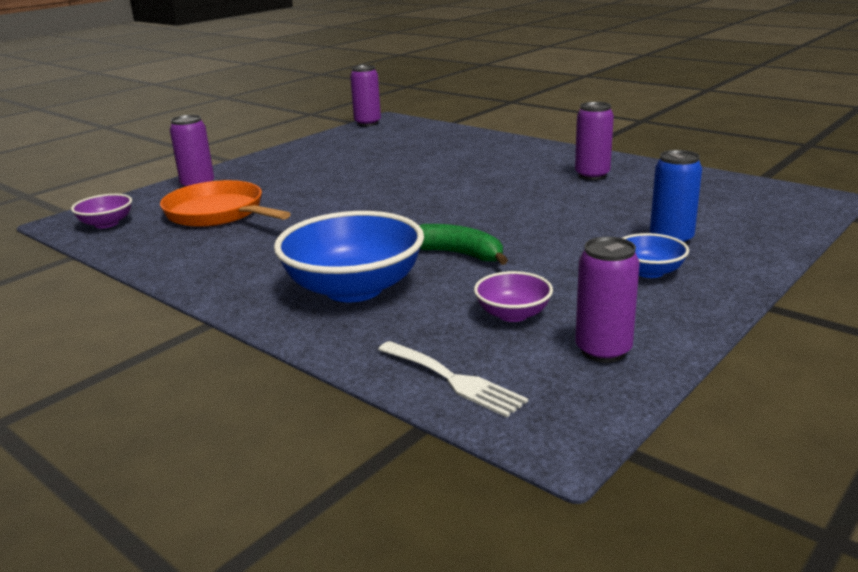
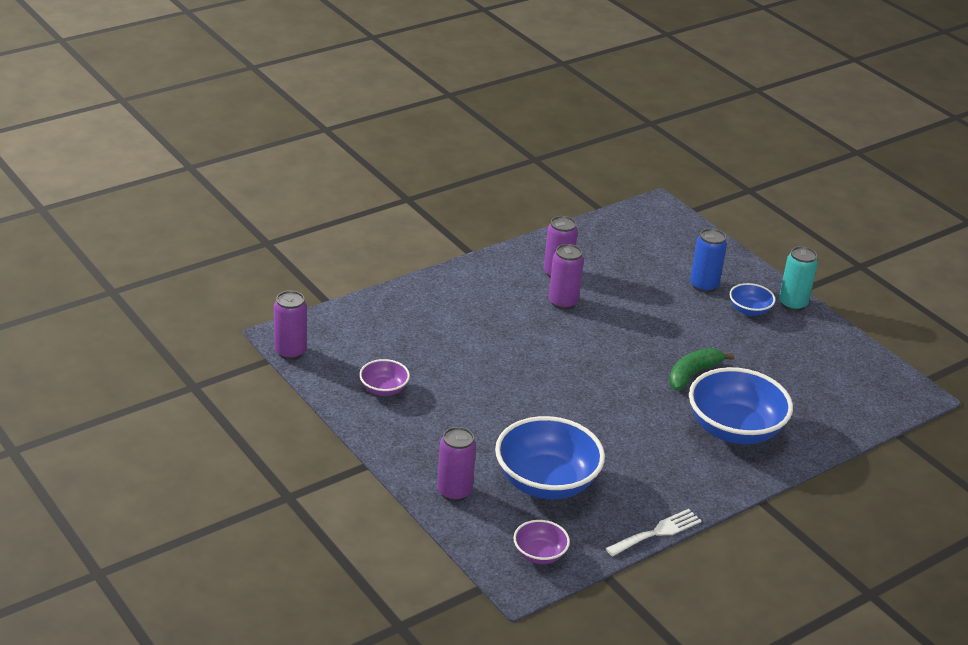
camera: 80 degrees left, 10 degrees up
(219, 213) = (546, 482): orange pan -> blue bowl
(454, 380) = (861, 413): white fork -> white fork (657, 532)
(513, 314) = (791, 375): purple bowl -> purple bowl (384, 389)
(603, 351) = (842, 357): purple can -> purple can (563, 302)
(709, 299) = (792, 304): none -> turquoise can

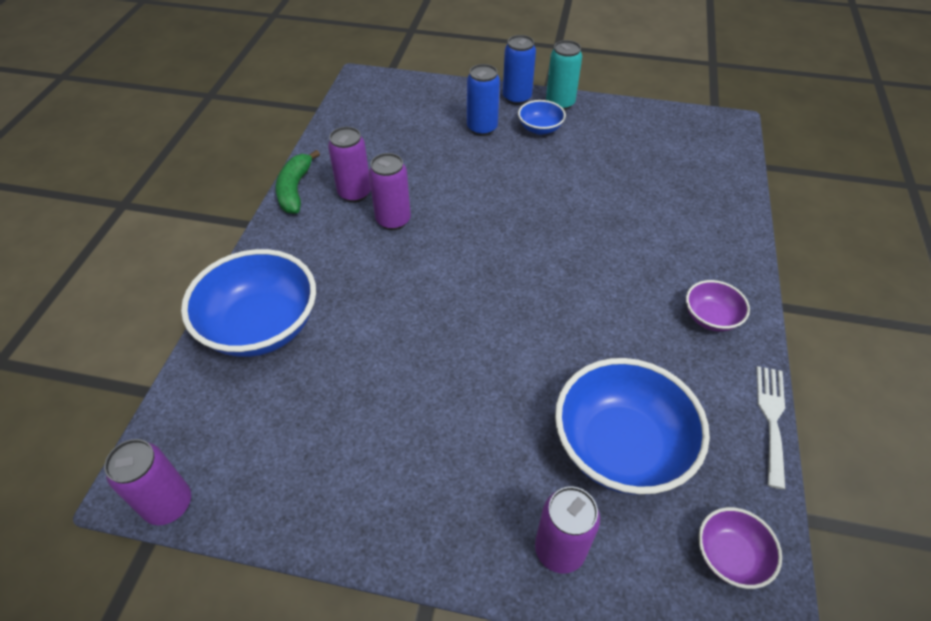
camera: 40 degrees left, 15 degrees up
(384, 389) = (334, 466): purple bowl -> purple bowl (710, 317)
(693, 374) = (578, 217): green banana -> green banana (295, 189)
(734, 429) = (674, 249): blue bowl -> blue bowl (261, 326)
(762, 281) = (516, 98): none -> blue can

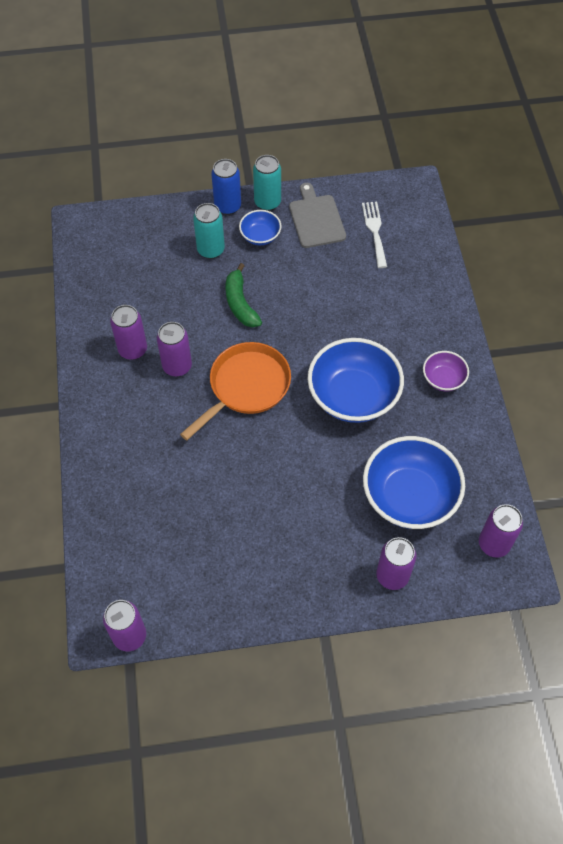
camera: 20 degrees left, 10 degrees up
(261, 326) = (121, 491): blue bowl -> blue bowl (353, 396)
(295, 189) = (80, 361): green banana -> green banana (240, 303)
(460, 260) = (246, 387): none -> orange pan
(482, 128) = (211, 250): blue can -> turquoise can
(607, 128) = (316, 219): none -> grey cutting board
(730, 556) = (494, 544): purple bowl -> purple can
(771, 418) = (500, 444): white fork -> white fork (375, 231)

